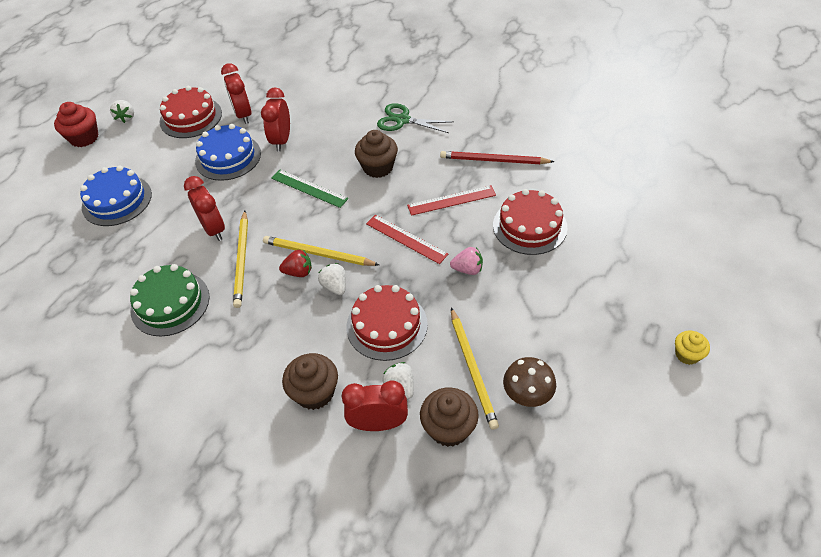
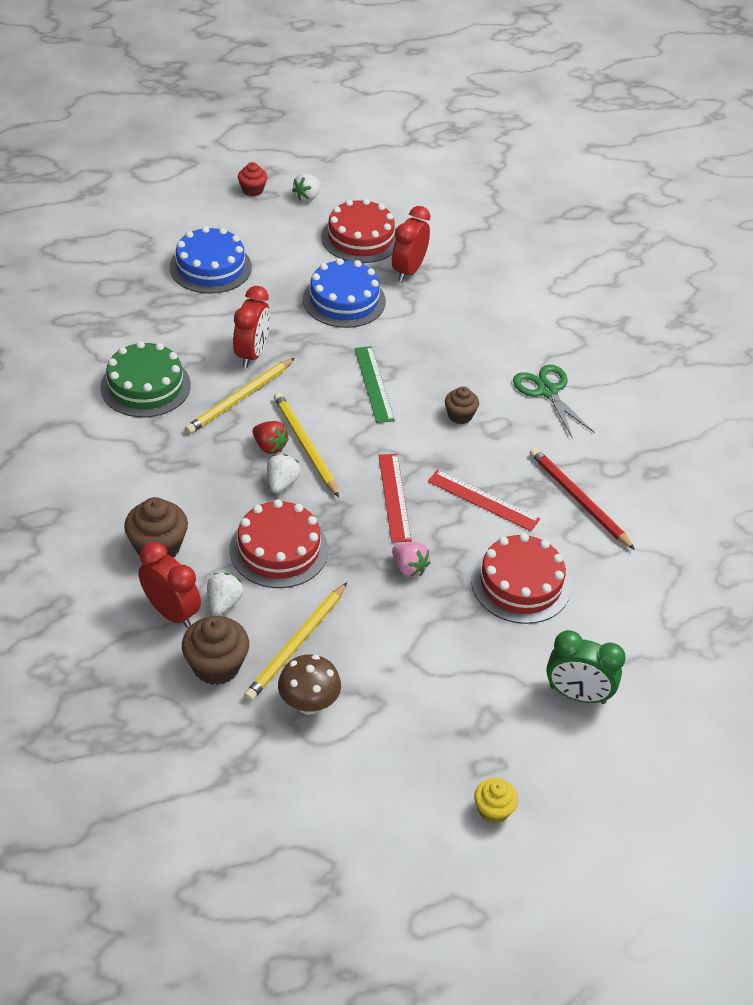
camera: 40 degrees right, 5 degrees down
(84, 138) = (252, 190): red cupcake -> red cupcake, size x0.61
(281, 140) = (409, 322): red clock -> none
(378, 167) = (460, 415): brown cupcake -> brown cupcake, size x0.61
(633, 256) = (577, 694): none -> green clock

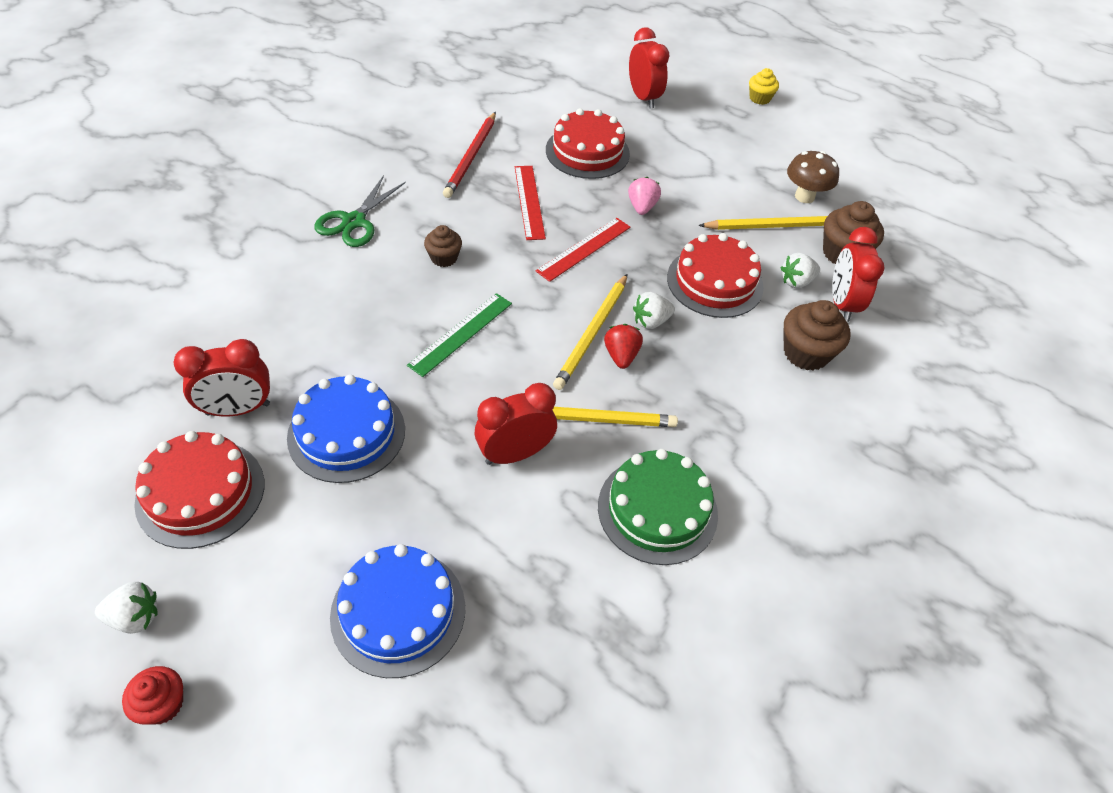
camera: 130 degrees left, 5 degrees up
(577, 694) = (643, 98): green clock -> red clock

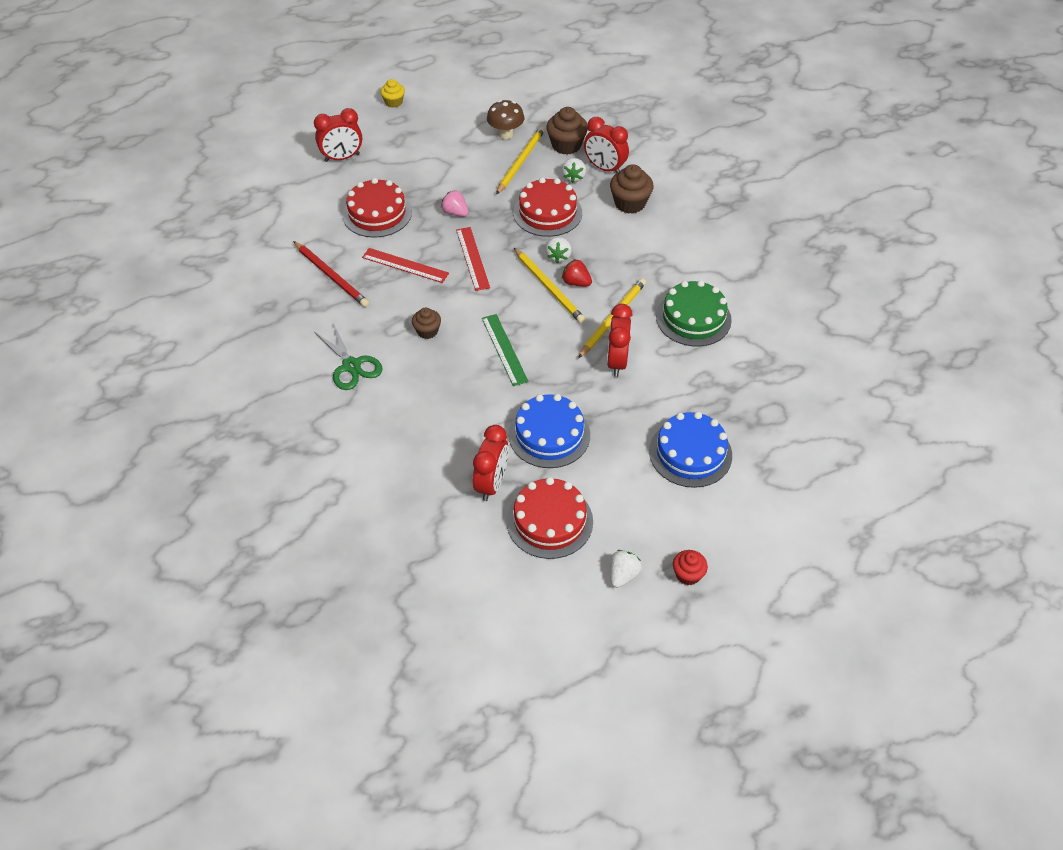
camera: 55 degrees left, 0 degrees up
(643, 98) = (342, 158): red clock -> red clock turned 150 degrees clockwise

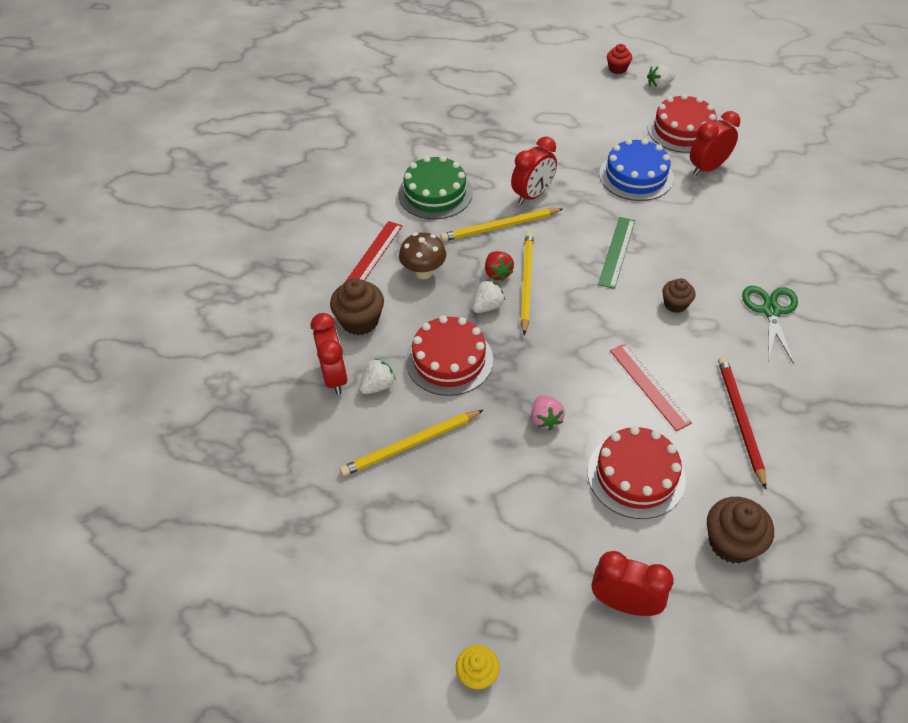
camera: 140 degrees left, 0 degrees up
(472, 258) = (572, 353): red ruler -> red ruler (373, 255)
(505, 134) = (386, 500): brown mushroom -> brown mushroom (423, 272)
(566, 145) = (338, 435): brown cupcake -> brown cupcake (731, 542)
(690, 453) = (545, 118): blue cake -> none

